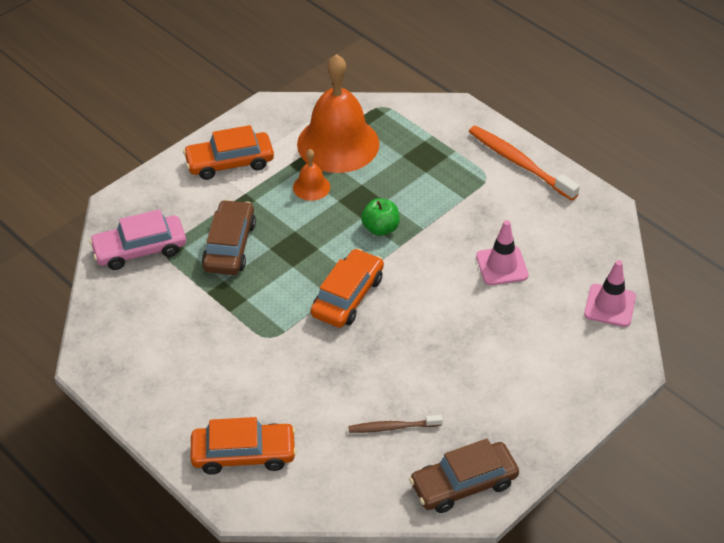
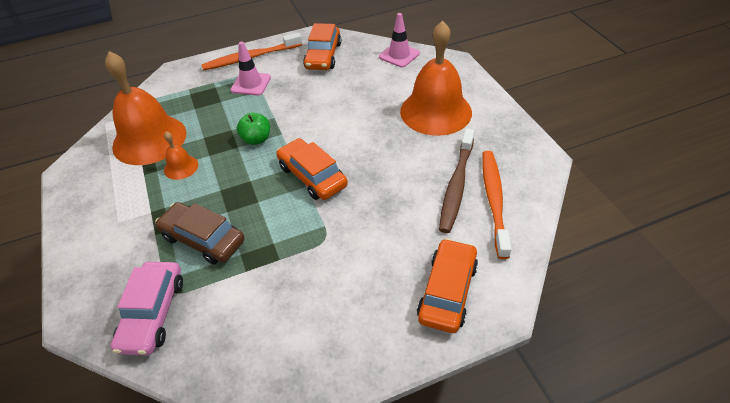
camera: 65 degrees left, 0 degrees up
(229, 162) = (105, 213): orange car -> orange car (323, 56)
(383, 467) = (494, 201): none -> orange toothbrush
(393, 427) = (456, 185): brown toothbrush -> brown toothbrush, size x1.71
(463, 484) = (523, 161): brown car -> none
(502, 266) = (336, 90): pink traffic cone -> pink traffic cone (251, 84)
(512, 375) = (435, 111): none -> orange bell

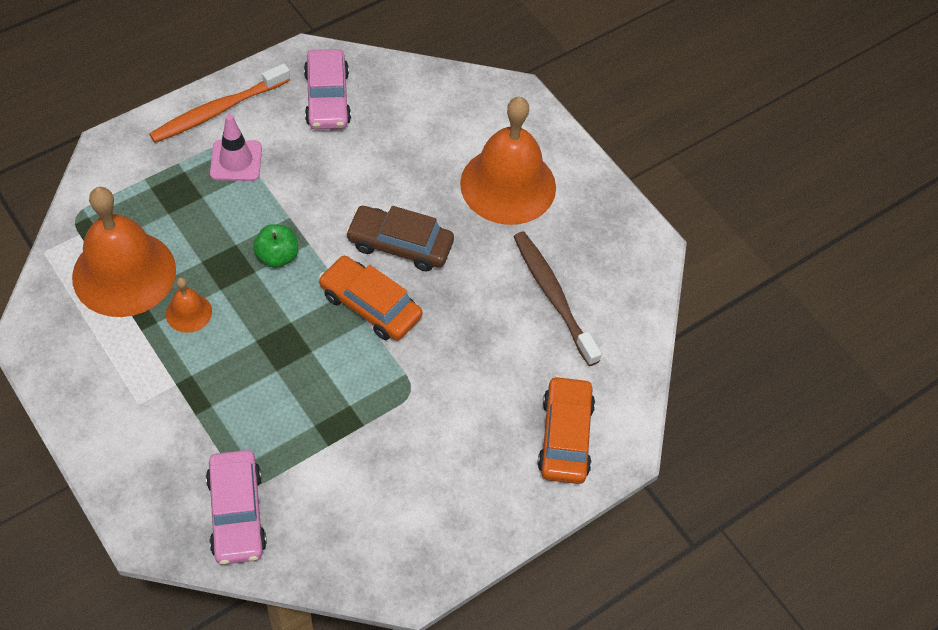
camera: 20 degrees left, 10 degrees up
(203, 239) = (260, 412): brown car -> brown car (400, 245)
(323, 56) = (327, 98): orange car -> pink car
(399, 55) = (438, 88): pink traffic cone -> none
(456, 185) = (553, 297): brown toothbrush -> brown toothbrush turned 150 degrees clockwise
(494, 201) = (600, 314): orange toothbrush -> none

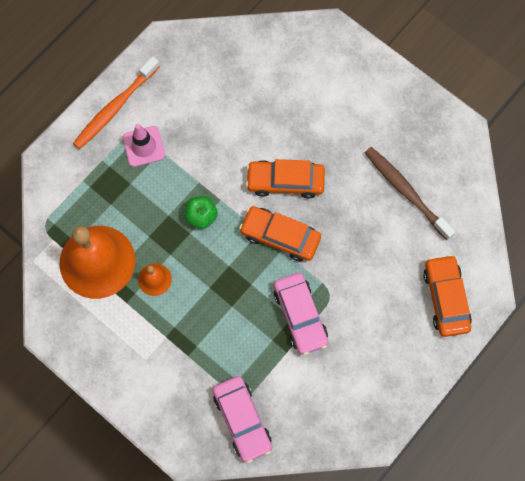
camera: 10 degrees left, 15 degrees up
(327, 98) = (192, 73): pink car -> pink car (300, 316)
(400, 245) = (285, 181): brown car -> orange car
(508, 185) = (347, 110): orange bell -> none

